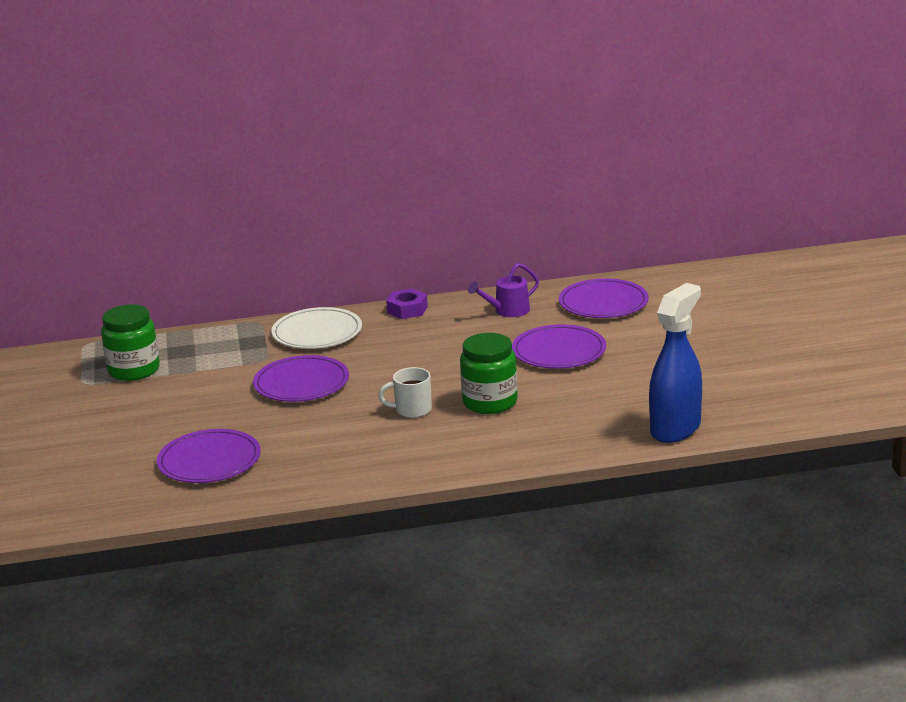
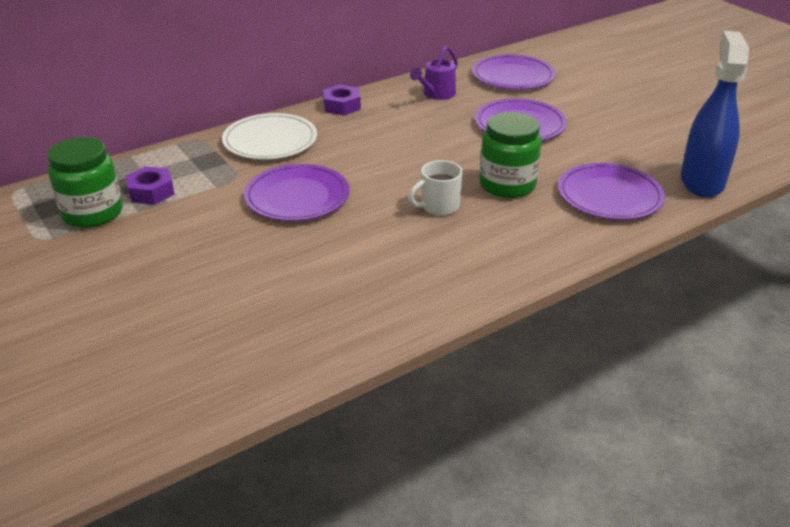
camera: 25 degrees left, 10 degrees up
(189, 361) = (151, 192): none -> purple nut
(209, 461) = (263, 311): purple plate -> purple plate (609, 195)

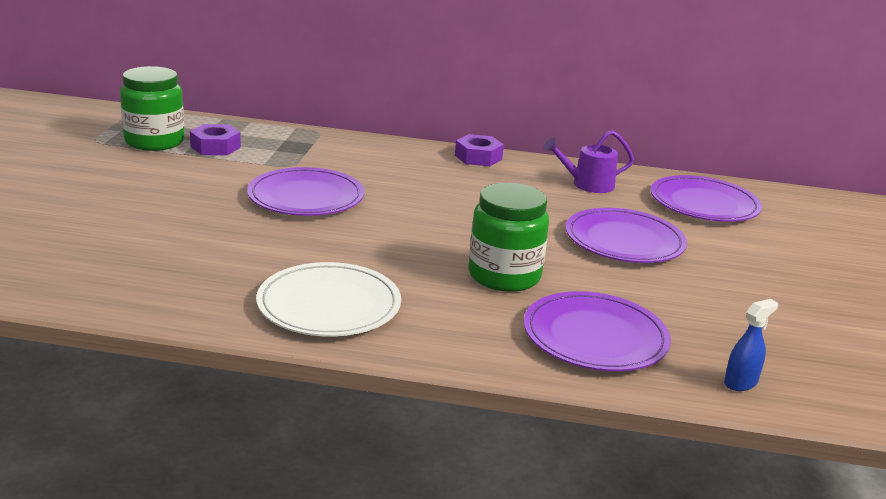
camera: 40 degrees right, 10 degrees down
(270, 140) = (367, 154): white plate -> white plate (329, 305)
(438, 206) = (403, 259): white mug -> none
(701, 181) = (740, 383): blue spray bottle -> blue spray bottle, size x0.41

